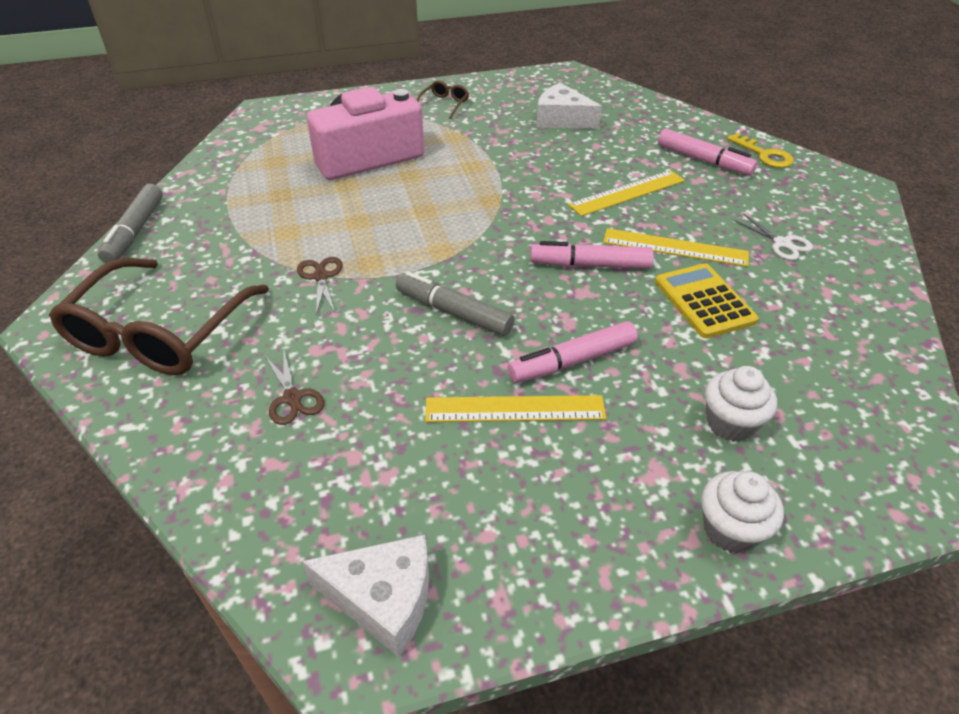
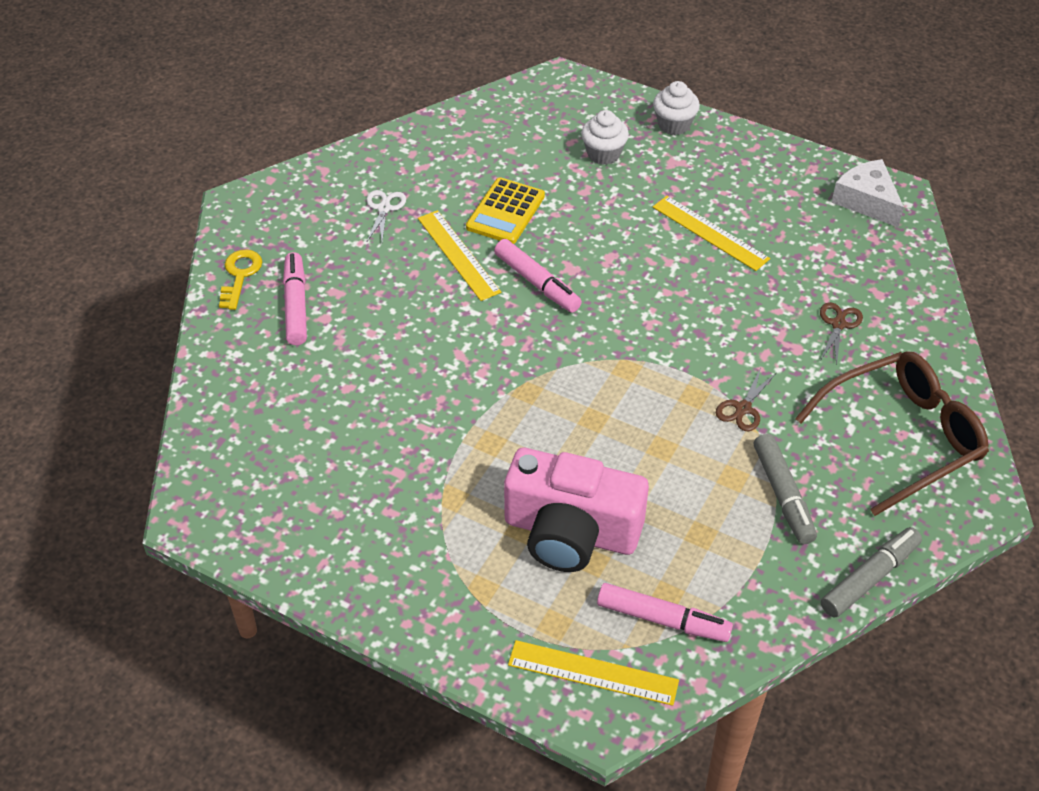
camera: 135 degrees left, 5 degrees up
(444, 104) = (397, 564): brown glasses -> none
(453, 312) = (676, 313): grey marker -> grey marker (783, 495)
(561, 119) = (321, 445): white cheese -> none
(572, 361) = (642, 234): pink marker -> pink marker (663, 619)
(627, 192) = (410, 320): yellow ruler -> yellow ruler (593, 673)

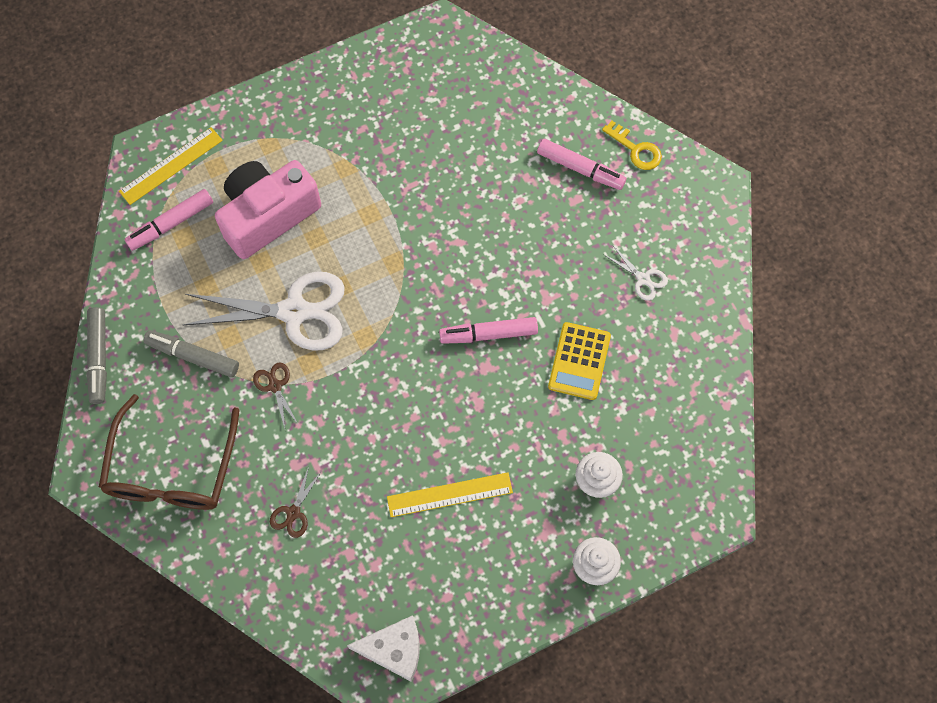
camera: 125 degrees right, 20 degrees up
(458, 254) = (556, 300): yellow ruler -> none
(506, 212) = (579, 361): yellow calculator -> yellow calculator turned 135 degrees counterclockwise
(655, 440) = (294, 312): none -> white scissors
(838, 324) = (293, 513): brown scissors -> brown scissors turned 60 degrees clockwise

